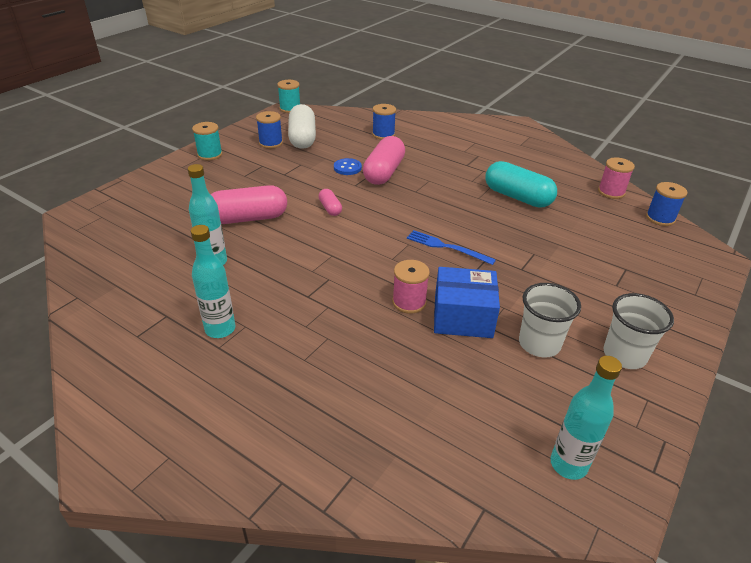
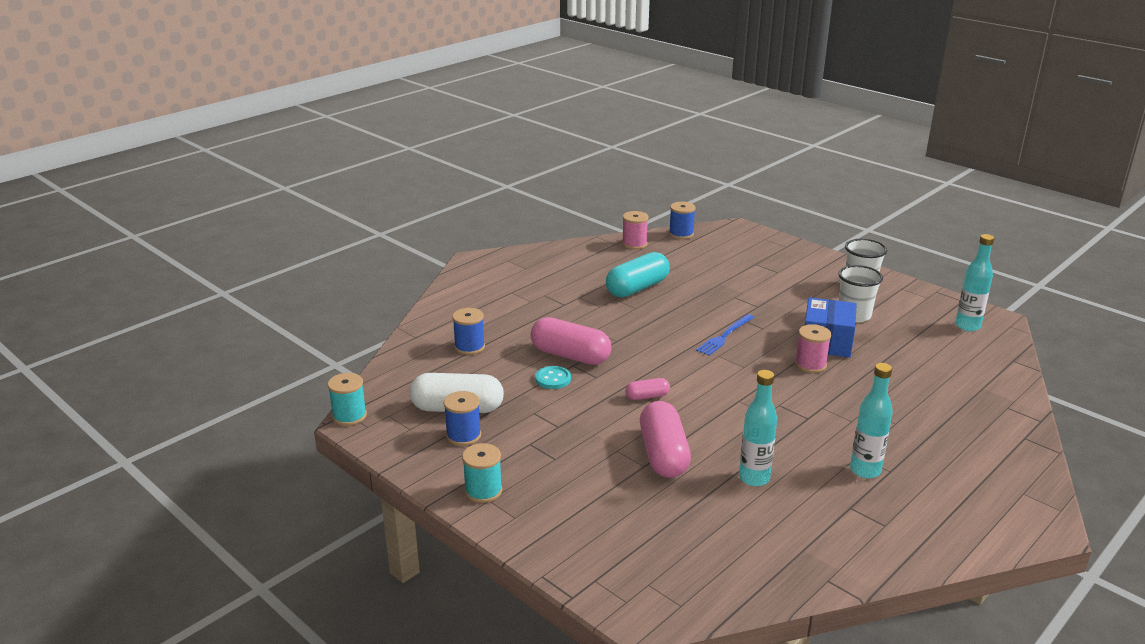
camera: 80 degrees left, 10 degrees down
(347, 168) = (553, 379): blue button -> turquoise button

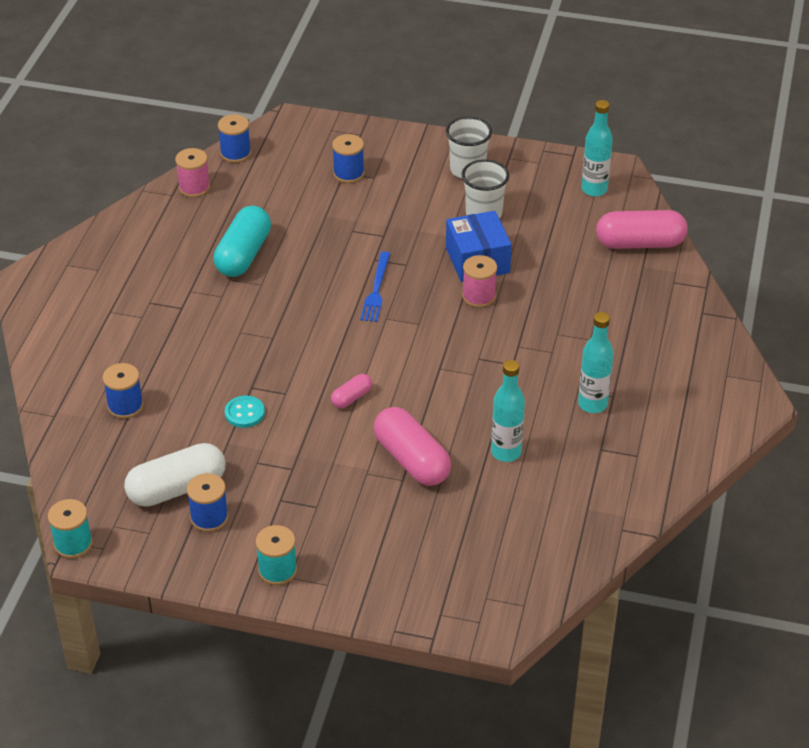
camera: 30 degrees left, 15 degrees up
(570, 355) = (240, 376): pink capsule -> pink capsule (640, 243)
(758, 265) = (348, 173): none -> blue spool

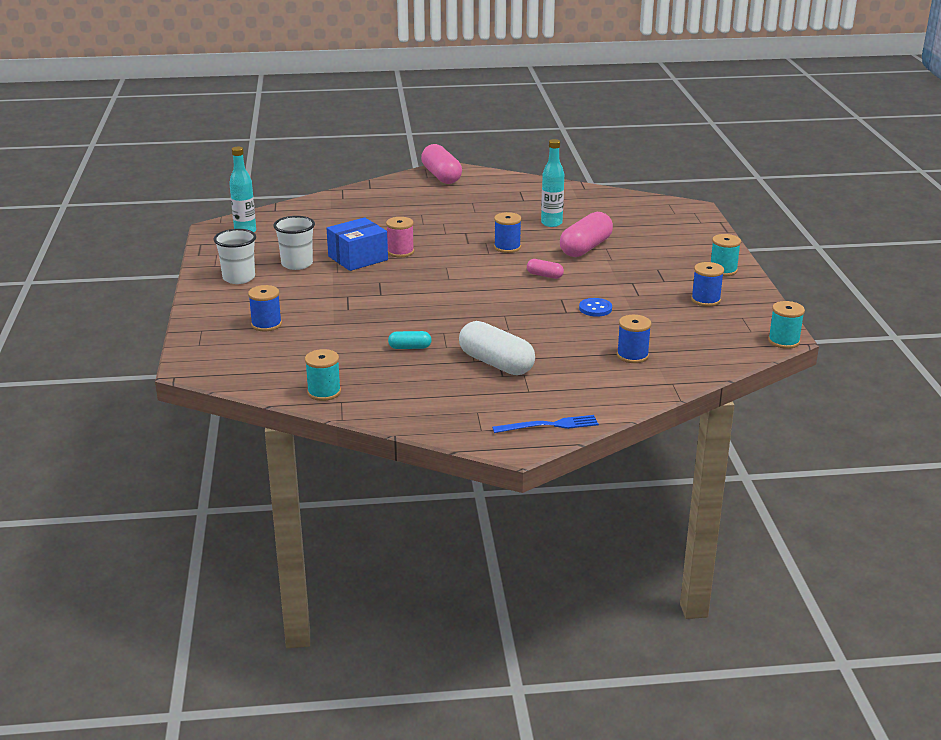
camera: 110 degrees left, 15 degrees down
(177, 488) = (692, 316): white capsule -> white capsule (496, 363)
(194, 187) = (324, 392): pink spool -> turquoise spool
(235, 153) = (257, 383): blue spool -> blue spool (507, 247)
(243, 255) = (410, 347): turquoise capsule -> turquoise capsule, size x0.49
(244, 413) = (595, 309): turquoise button -> blue button
(376, 290) = (418, 287): blue fork -> blue fork (549, 425)
(592, 404) = (485, 206): turquoise bottle -> none
(640, 243) = (305, 211): pink capsule -> pink capsule (441, 176)

